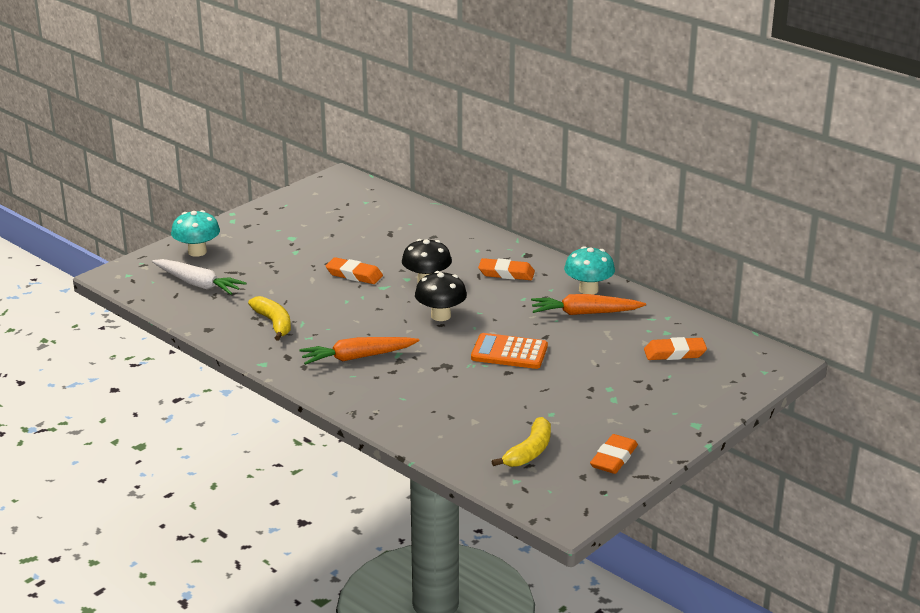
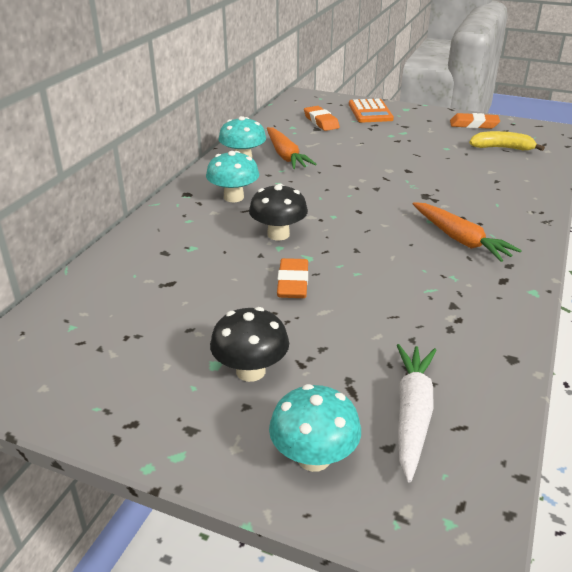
camera: 110 degrees left, 5 degrees up
(274, 323) = (449, 309): yellow banana -> none
(440, 316) = (343, 214): black mushroom -> black mushroom (250, 371)
(506, 273) = (233, 197): orange eraser -> turquoise mushroom
(509, 352) = (377, 174): orange calculator -> orange calculator (370, 112)

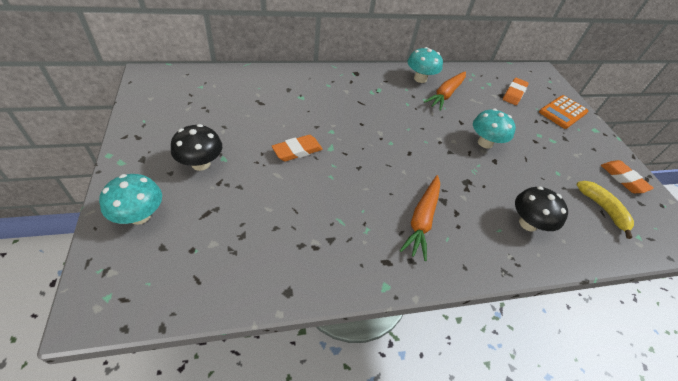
camera: 50 degrees right, 15 degrees up
(233, 197) = (370, 92): turquoise mushroom -> turquoise mushroom (485, 143)
(278, 234) = (345, 126): black mushroom -> black mushroom (528, 223)
(412, 414) = (198, 250): white carrot -> none

